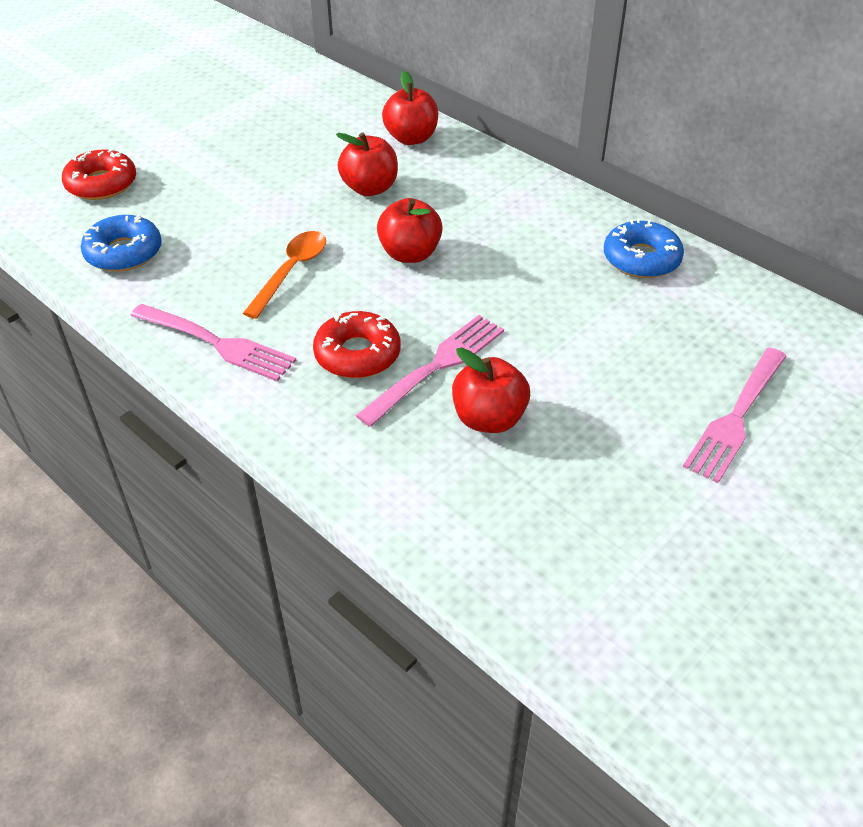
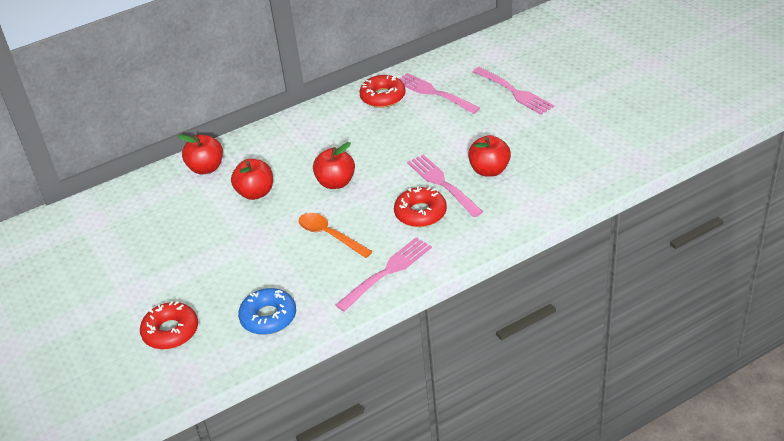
camera: 70 degrees left, 5 degrees down
(641, 259) = (383, 97): blue donut -> red donut
(680, 315) = (435, 93): none -> pink fork

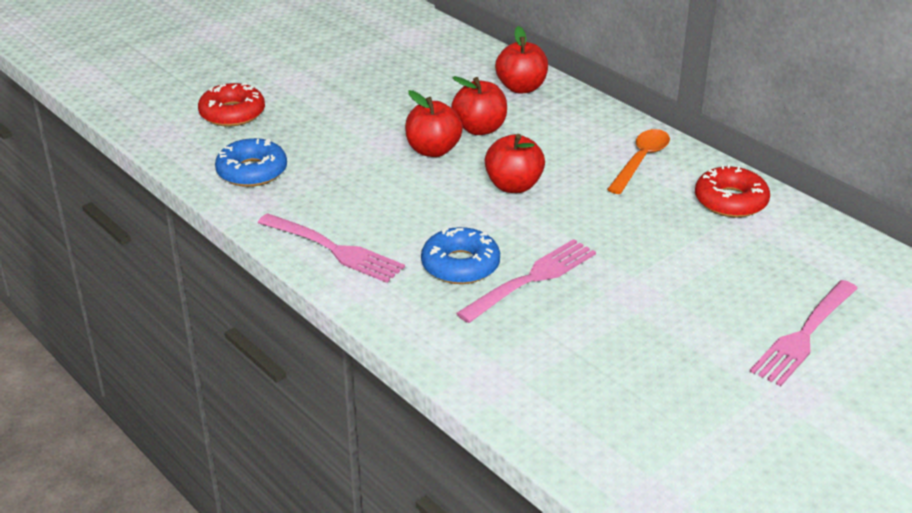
camera: 75 degrees right, 5 degrees down
(329, 235) = (403, 195): orange spoon -> orange spoon (641, 160)
(420, 213) = (460, 265): red donut -> blue donut
(435, 93) = (762, 249): pink fork -> none
(489, 170) = (576, 323): red apple -> red apple (433, 150)

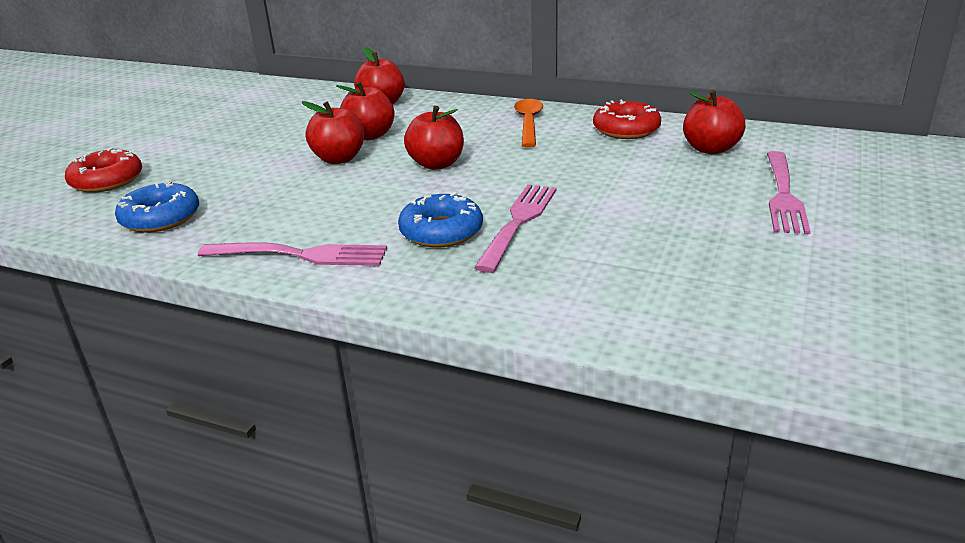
camera: 25 degrees left, 5 degrees down
(791, 255) = (710, 149): none -> red apple

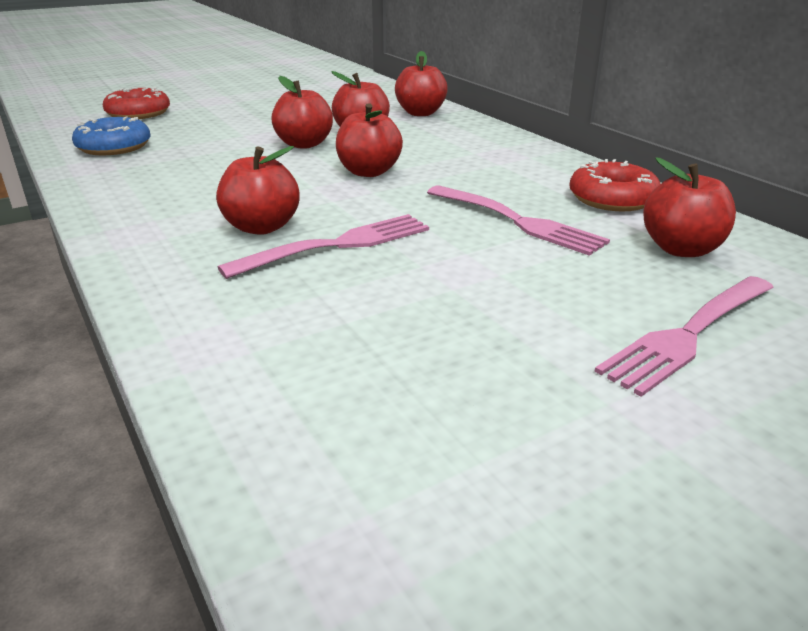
camera: 35 degrees right, 0 degrees up
(299, 255) = (133, 204): pink fork -> pink fork (516, 221)
(441, 231) = (261, 227): blue donut -> red apple
(528, 123) = (519, 163): orange spoon -> none

